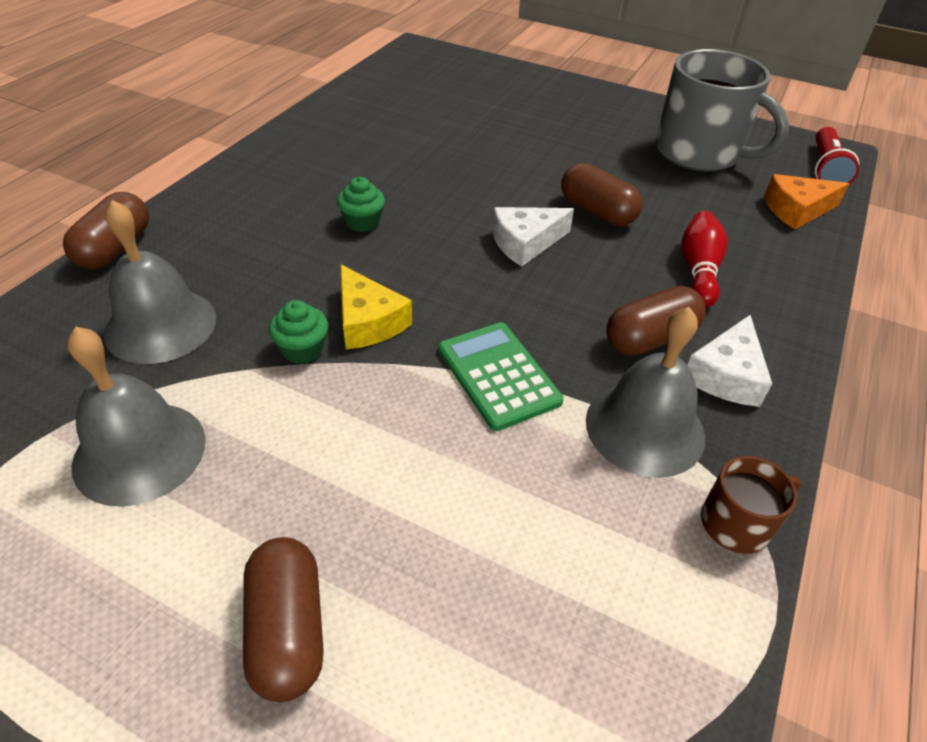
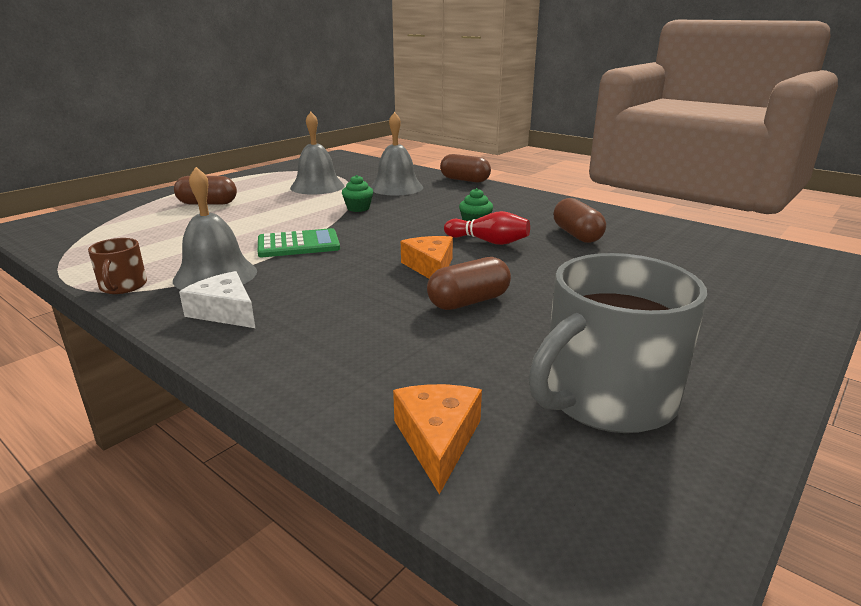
camera: 105 degrees right, 20 degrees down
(368, 321) = (371, 220): yellow cheese -> none
(526, 243) = (430, 267): white cheese -> orange cheese
(650, 338) = (288, 292): brown capsule -> brown capsule (577, 235)
(698, 270) = (353, 331): red bowling pin -> red bowling pin (488, 241)
(825, 169) = (563, 533): red flashlight -> none

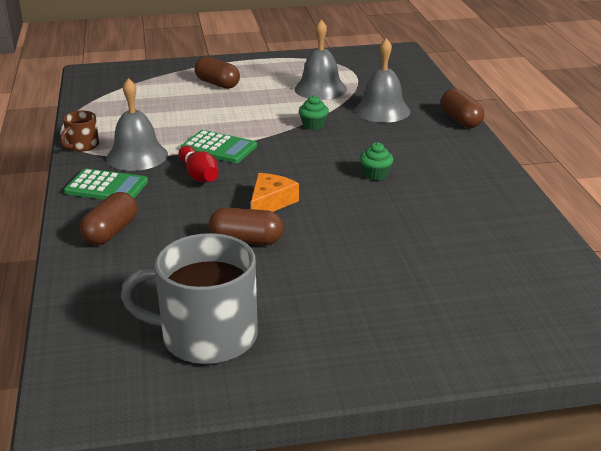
camera: 40 degrees right, 5 degrees up
(225, 312) = (106, 187): white cheese -> green calculator
(437, 440) = (91, 310): orange cheese -> none
(488, 241) = (352, 196): red bowling pin -> red bowling pin (199, 175)
(577, 235) = (438, 218): brown capsule -> brown capsule (111, 232)

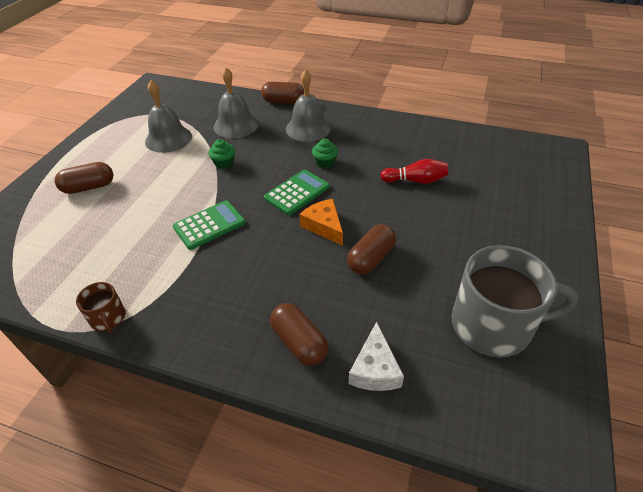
camera: 60 degrees left, 15 degrees up
(105, 277) = (375, 369): none -> white cheese
(106, 187) = (212, 322): green calculator -> green calculator (297, 192)
(137, 156) = (172, 282): grey bell -> grey bell (308, 128)
(199, 175) = (246, 252): red bowling pin -> red bowling pin (415, 180)
(207, 336) = (493, 325): grey mug -> grey mug turned 120 degrees counterclockwise

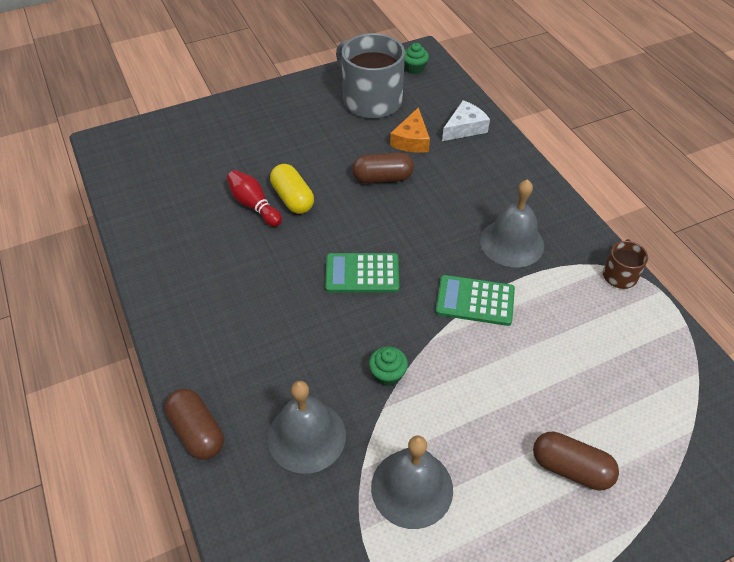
camera: 135 degrees left, 5 degrees up
(299, 342) = (493, 167): brown capsule -> none
(308, 128) = (240, 350): grey bell -> grey bell (512, 242)
(324, 226) = (382, 225): orange cheese -> orange cheese (411, 140)
(325, 162) = (293, 286): green cupcake -> green cupcake (414, 68)
(402, 200) = (293, 198): none -> yellow capsule

